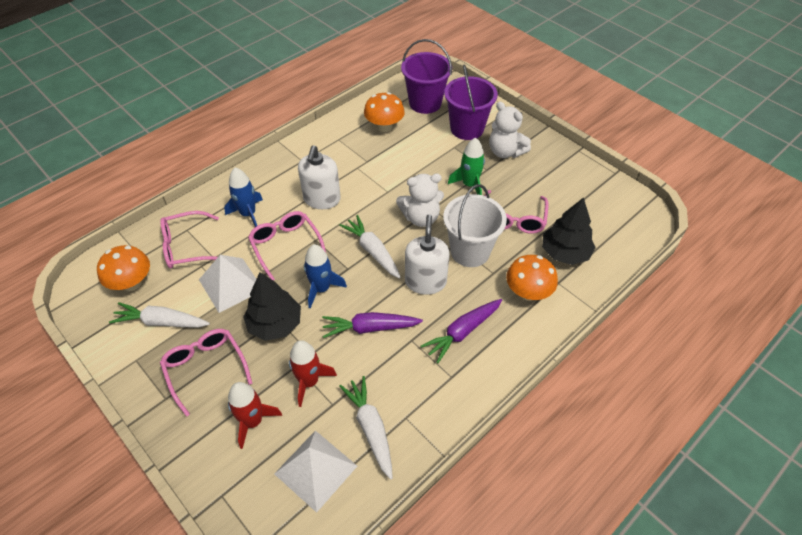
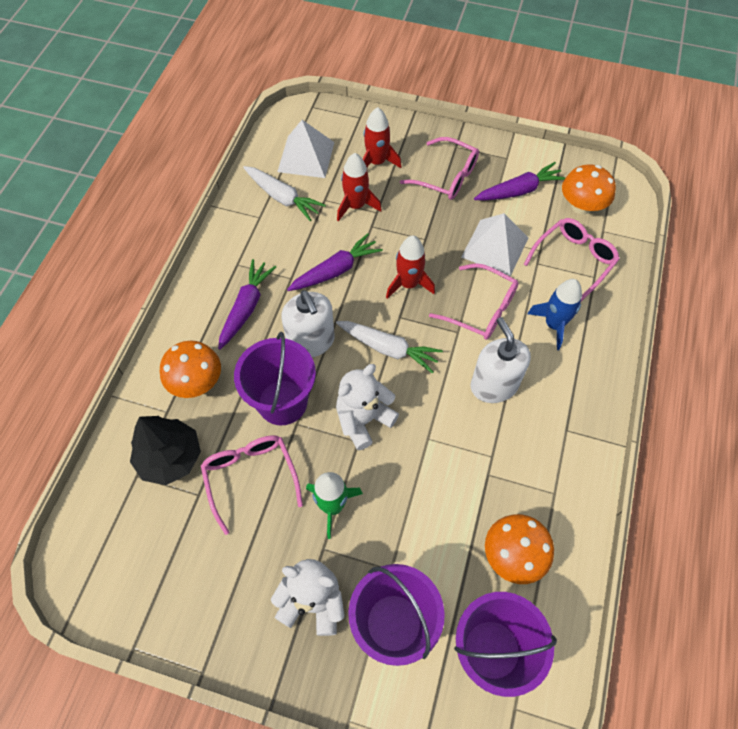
camera: 150 degrees right, 10 degrees up
(161, 322) = (519, 190): white carrot -> purple carrot
(275, 324) = (423, 234): black tree -> none
(321, 289) = (408, 284): blue rocket -> red rocket
(470, 251) = (282, 402): white bucket -> purple bucket

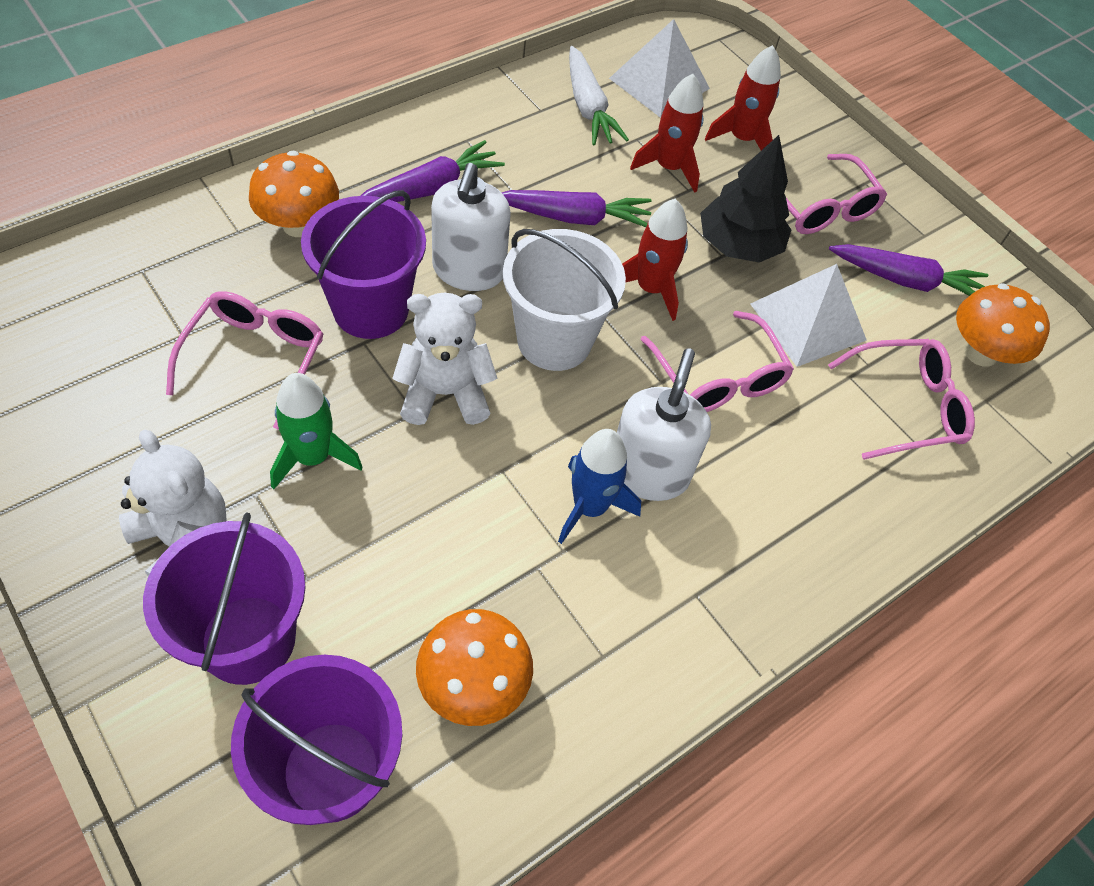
camera: 30 degrees right, 5 degrees down
(170, 457) = (193, 277): black tree -> black tree (738, 245)
(389, 349) = (554, 340): white carrot -> white bucket
(554, 325) = (802, 461): blue rocket -> blue rocket (590, 507)

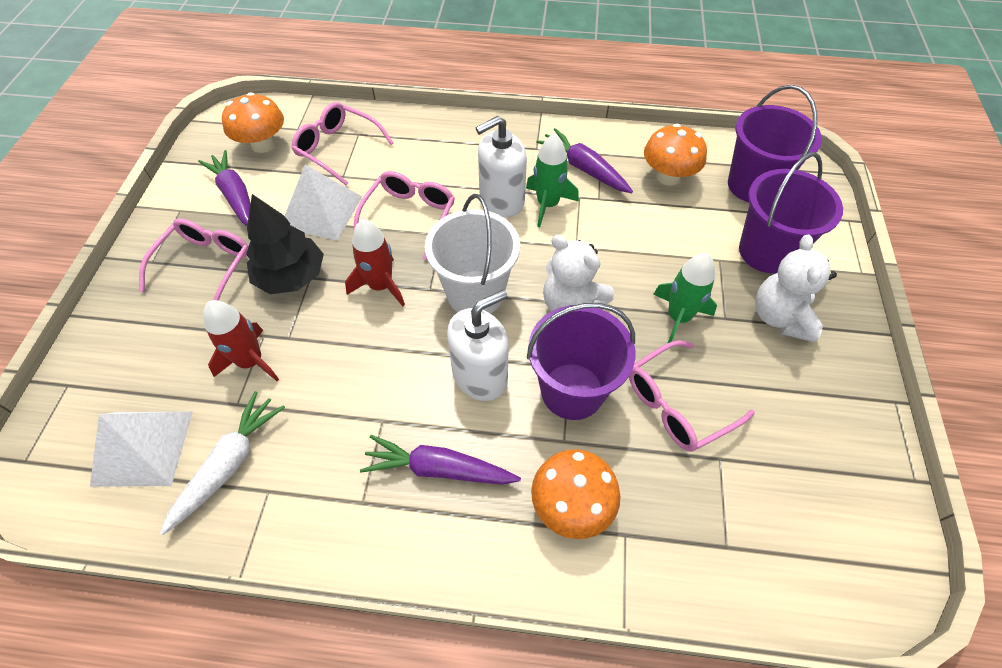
camera: 130 degrees left, 0 degrees up
(575, 217) = (365, 367): purple carrot -> purple carrot (584, 168)
(590, 507) = (547, 204): blue rocket -> green rocket
(742, 139) = (169, 348): red rocket -> none

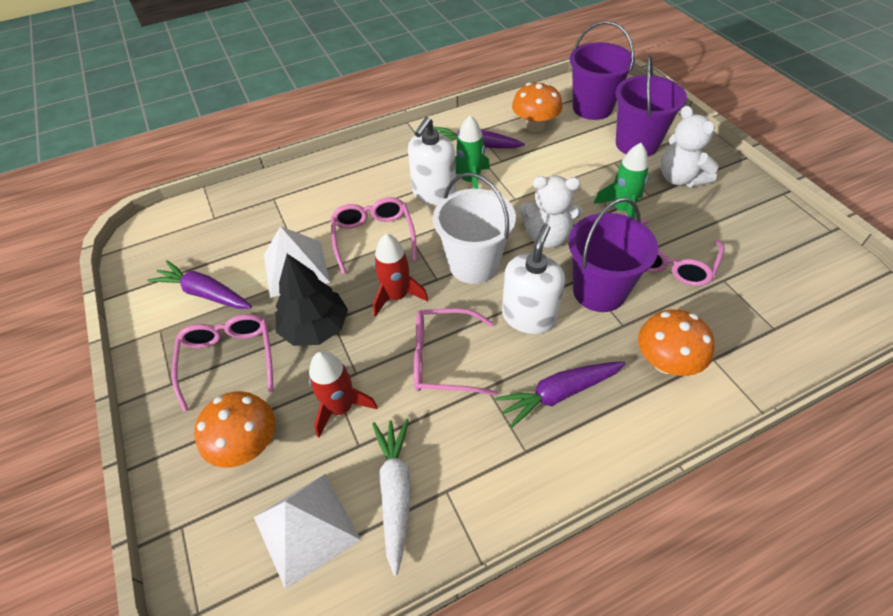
camera: 30 degrees left, 5 degrees down
(263, 145) = (193, 243): orange mushroom -> orange mushroom (247, 444)
(338, 148) = (266, 216): pink glasses -> pink glasses (443, 359)

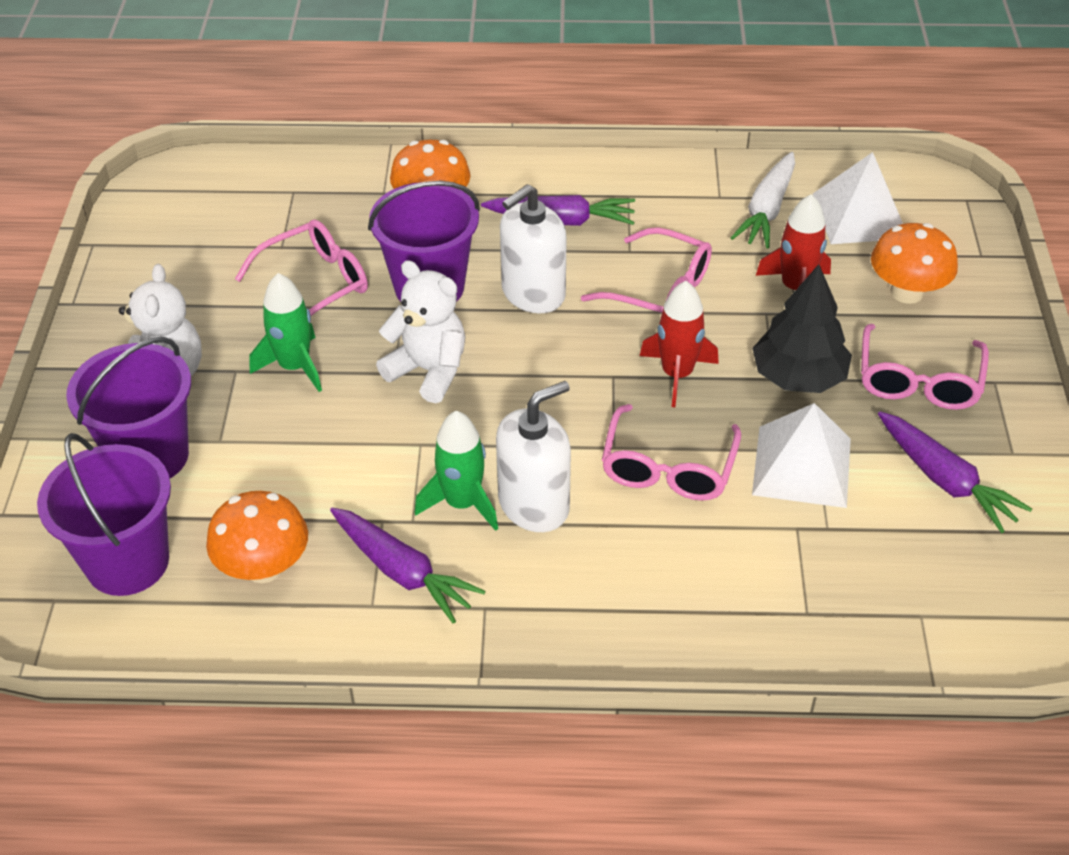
camera: 155 degrees left, 5 degrees down
(474, 264) = (552, 374): white bucket -> none

